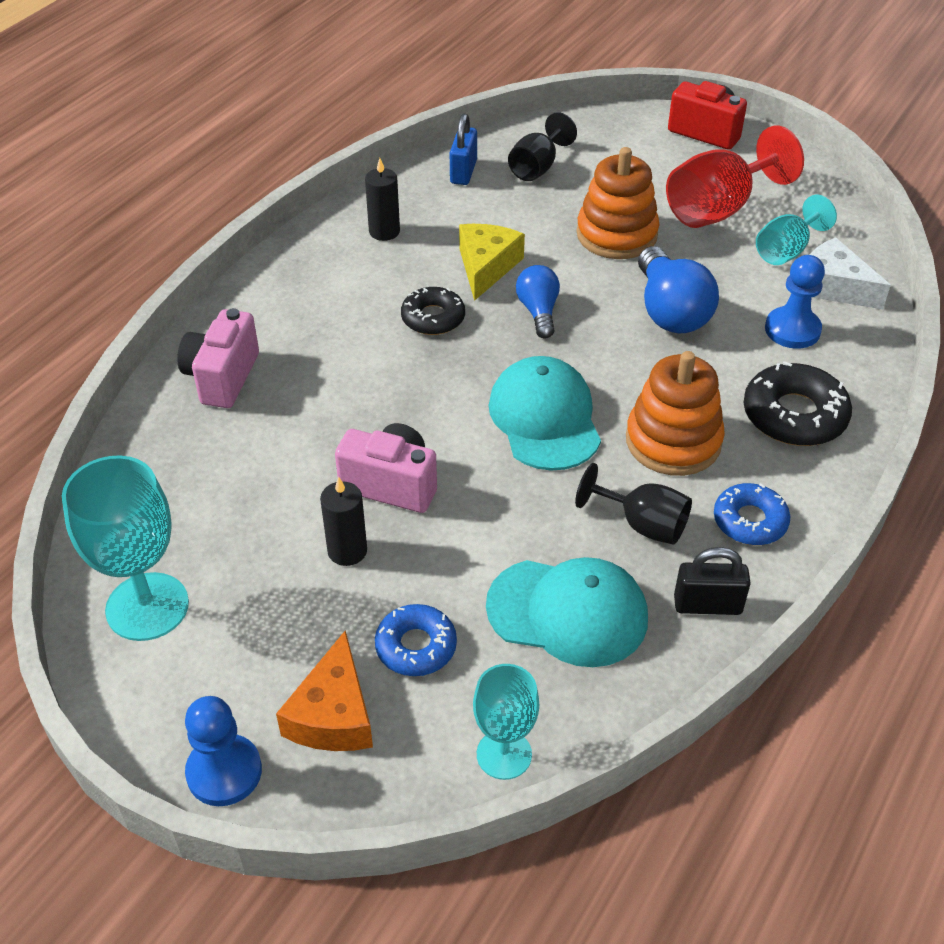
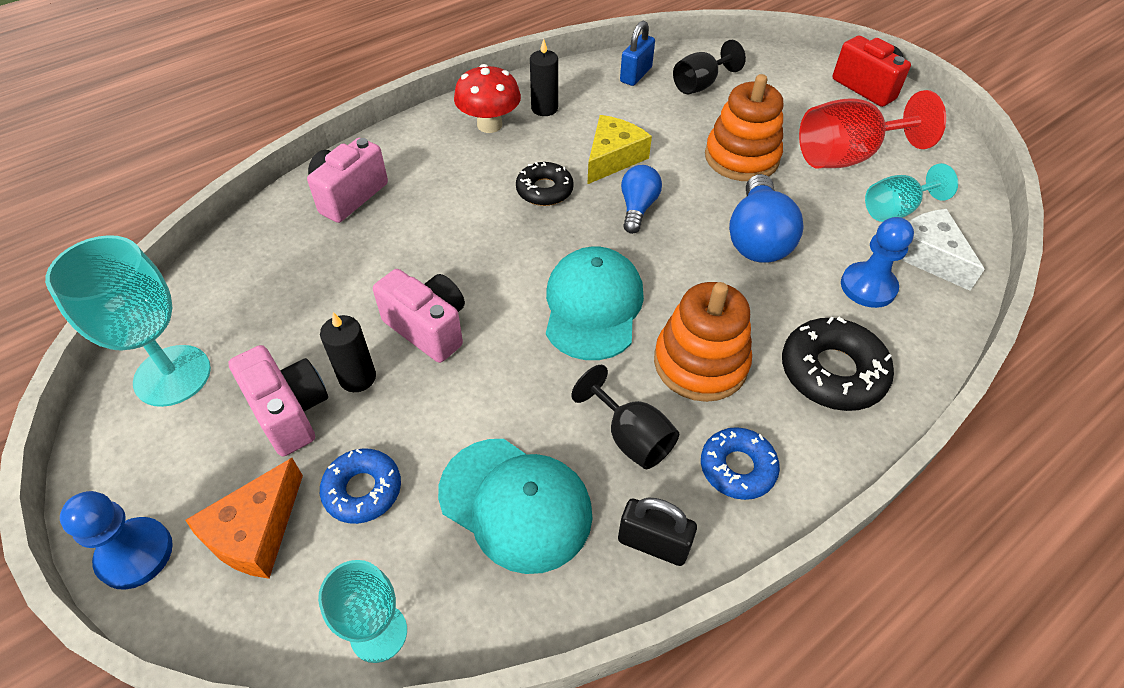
camera: 20 degrees right, 5 degrees up
(298, 602) = (290, 412): none -> pink camera
(334, 264) = (489, 125): none -> red mushroom

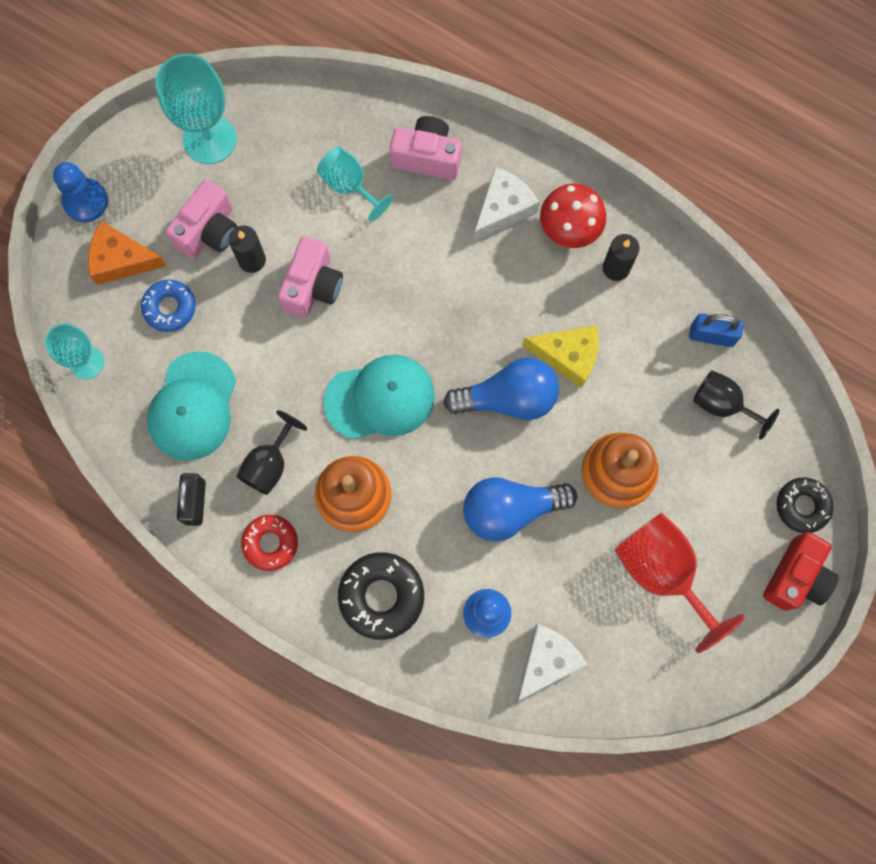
camera: 70 degrees right, 25 degrees up
(440, 159) = (503, 208): none -> white cheese
(544, 190) = (499, 312): black donut -> black donut (802, 506)
(637, 208) = (508, 398): blue light bulb -> blue light bulb, size x1.64
(737, 468) = (270, 543): blue donut -> red donut
(895, 210) = (598, 627): turquoise goblet -> turquoise goblet (349, 185)

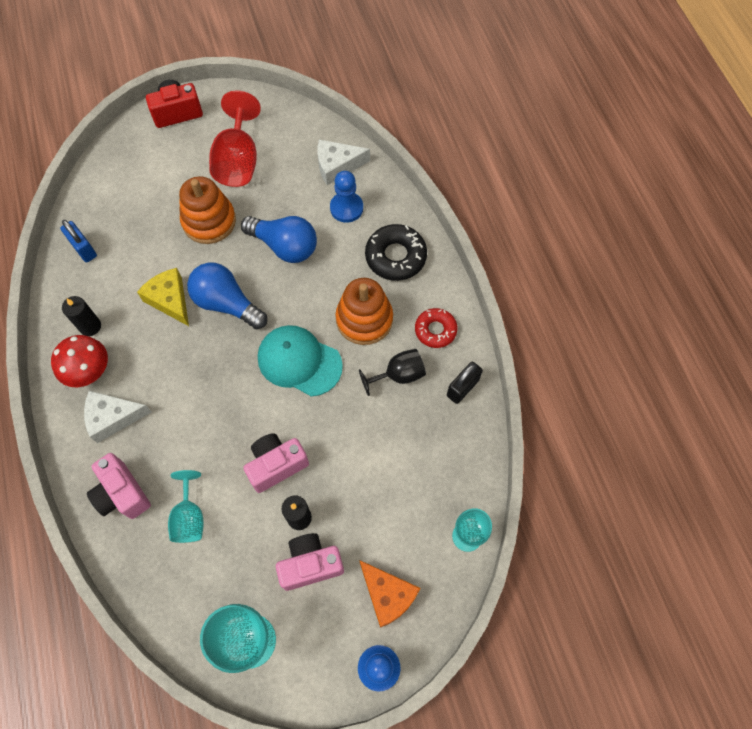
camera: 140 degrees left, 10 degrees down
(170, 308) = (381, 529): blue donut -> none
(193, 406) = (418, 448): turquoise cap -> none
(722, 404) = (119, 211): black goblet -> none
(802, 506) = (137, 138): black donut -> none

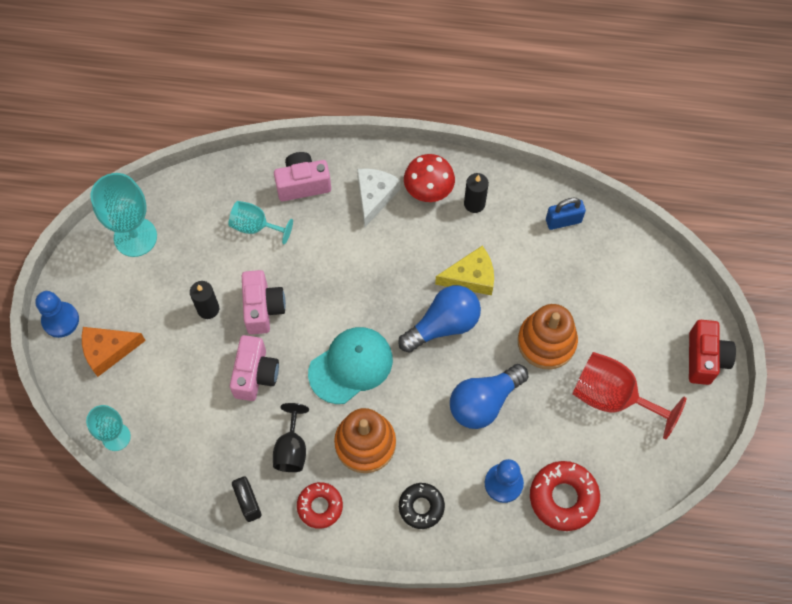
camera: 115 degrees right, 0 degrees up
(310, 564) = (166, 302): pink camera -> pink camera (255, 375)
(337, 166) = (563, 497): white cheese -> red donut
(395, 257) = (421, 507): black donut -> black donut, size x0.66

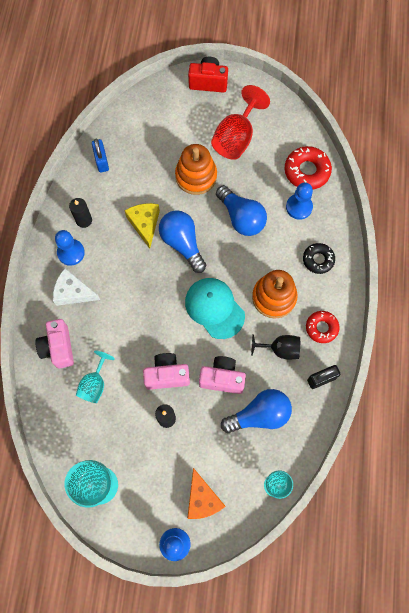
camera: 90 degrees left, 5 degrees up
(205, 420) = (259, 415): none -> blue light bulb
(428, 191) = (71, 253): red mushroom -> blue pawn

